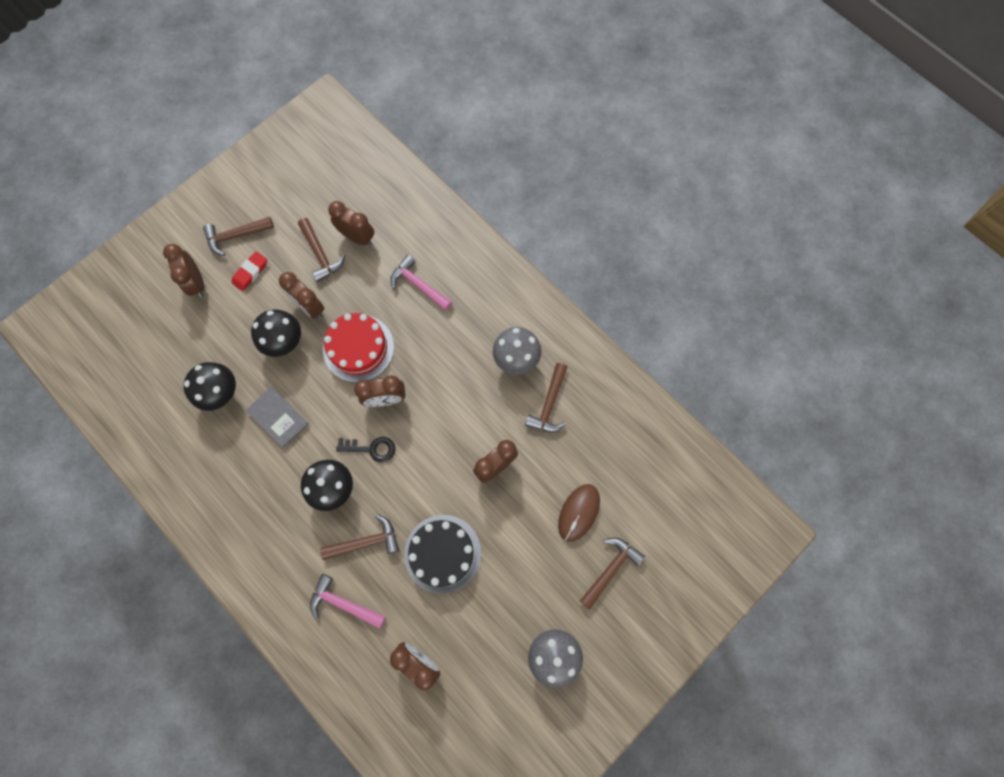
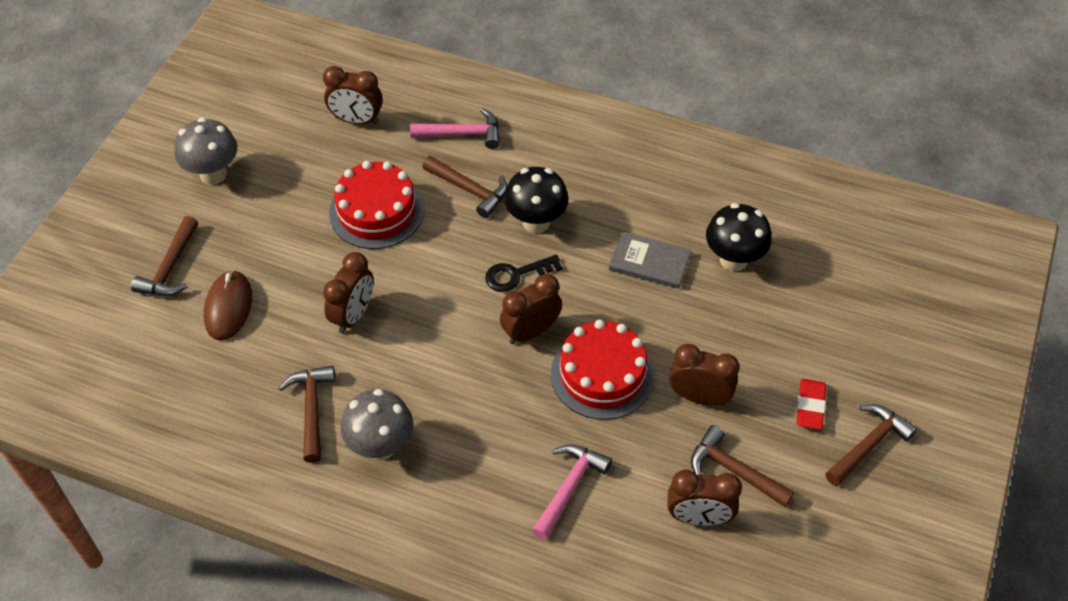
camera: 155 degrees right, 20 degrees down
(197, 283) = (868, 364): brown clock -> none
(285, 343) = (700, 342): black mushroom -> none
(366, 542) = (469, 190): brown hammer -> brown hammer turned 105 degrees counterclockwise
(419, 285) = (569, 488): pink hammer -> pink hammer turned 75 degrees counterclockwise
(442, 553) = (376, 211): black cake -> red cake

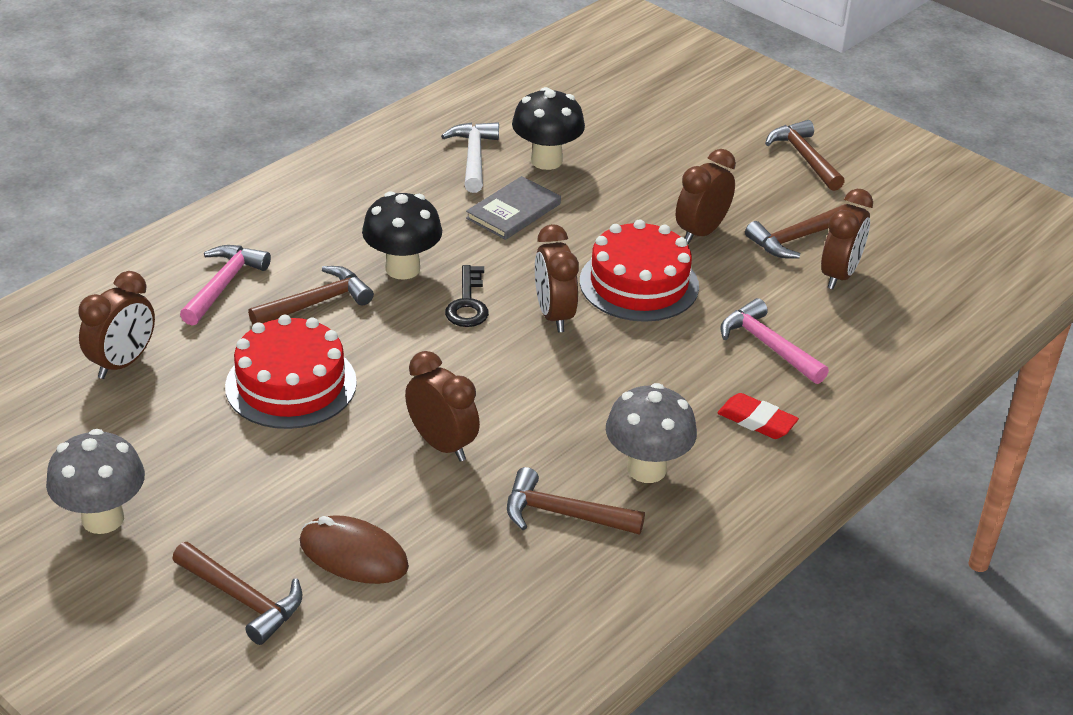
camera: 70 degrees left, 15 degrees down
(706, 212) = (473, 157): none -> white hammer
(810, 406) = (746, 174): red eraser -> red eraser (756, 421)

